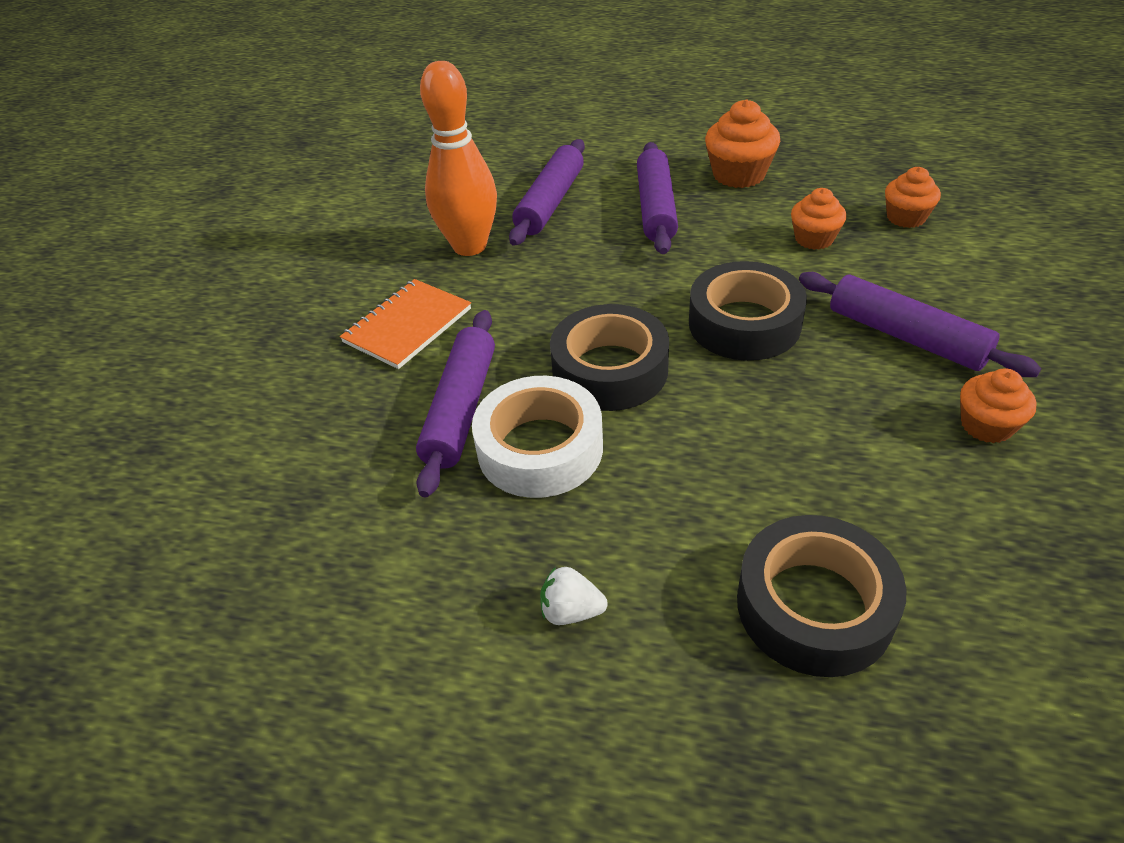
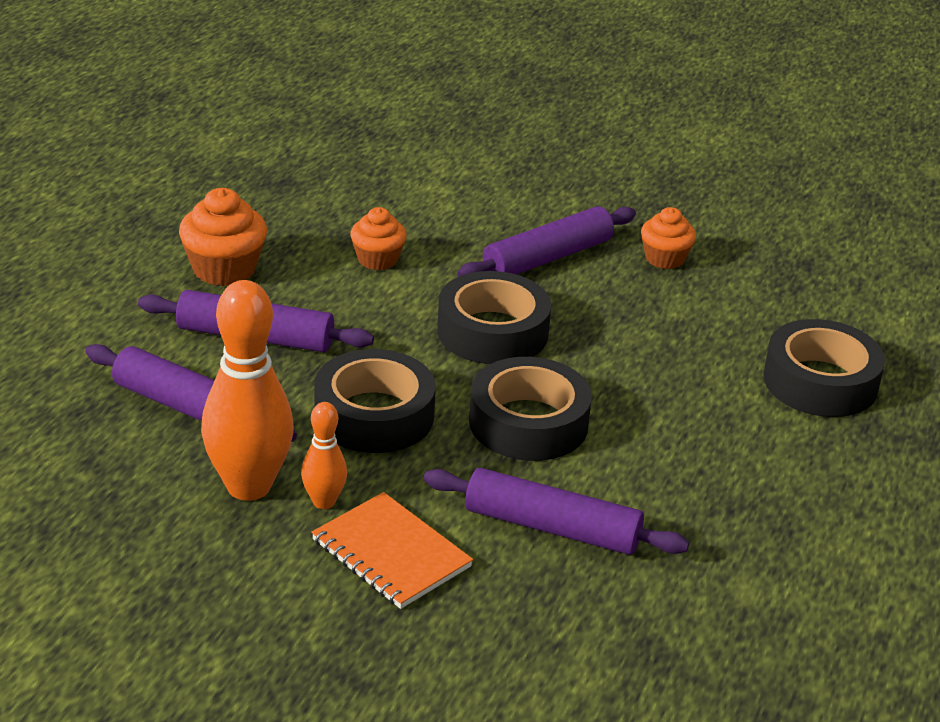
camera: 85 degrees left, 10 degrees down
(461, 282) = (323, 502): none -> orange bowling pin
(540, 448) = (624, 484): white tape -> none
(571, 611) = (811, 495): white strawberry -> none
(581, 283) = (374, 415): none -> black tape
(906, 217) = (372, 203): orange cupcake -> none

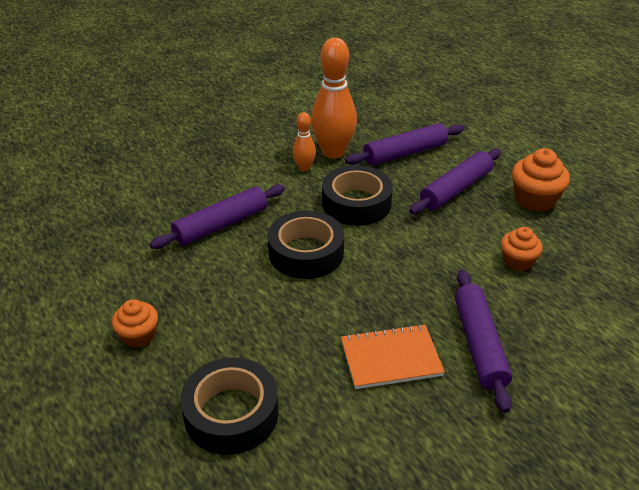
camera: 125 degrees right, 5 degrees up
(391, 553) = (253, 173): orange notebook -> orange notebook (391, 358)
(492, 332) = (404, 277): black tape -> none
(665, 258) = (444, 416): orange cupcake -> orange cupcake (138, 336)

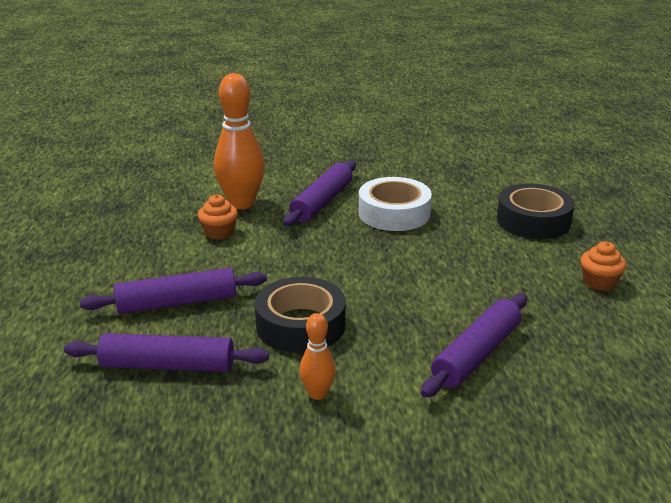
camera: 150 degrees left, 10 degrees down
(221, 225) = (476, 354): purple rolling pin -> purple rolling pin turned 45 degrees counterclockwise
(306, 253) = (400, 296): black tape -> none
(333, 152) = (256, 403): orange bowling pin -> orange bowling pin (241, 203)
(391, 358) = (394, 213): orange notebook -> white tape
(534, 199) = (120, 268): orange cupcake -> none

